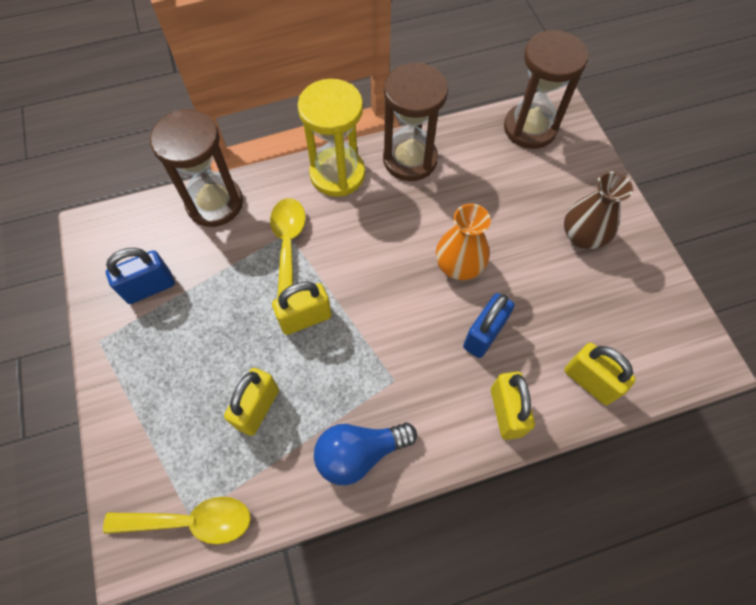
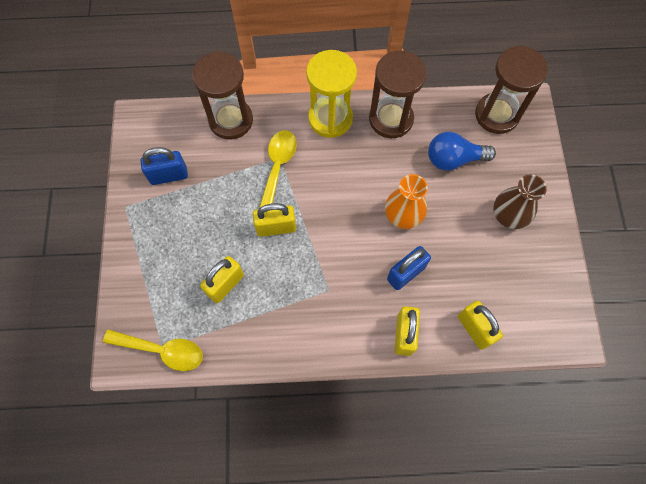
camera: 15 degrees right, 5 degrees up
(359, 453) = (289, 335): blue light bulb -> blue light bulb (454, 159)

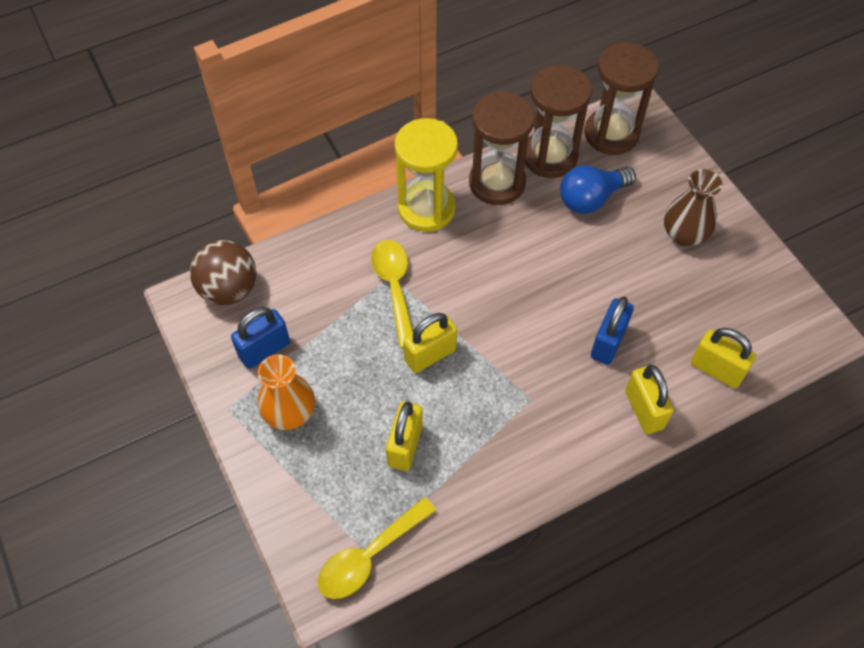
camera: 25 degrees left, 10 degrees down
(162, 350) = (369, 556): yellow spoon -> yellow spoon turned 150 degrees clockwise
(168, 123) = (229, 289): none -> brown ball
(231, 120) = (307, 256): brown hourglass -> brown hourglass (549, 156)
(403, 215) = (569, 281): orange vase -> orange vase (289, 413)

